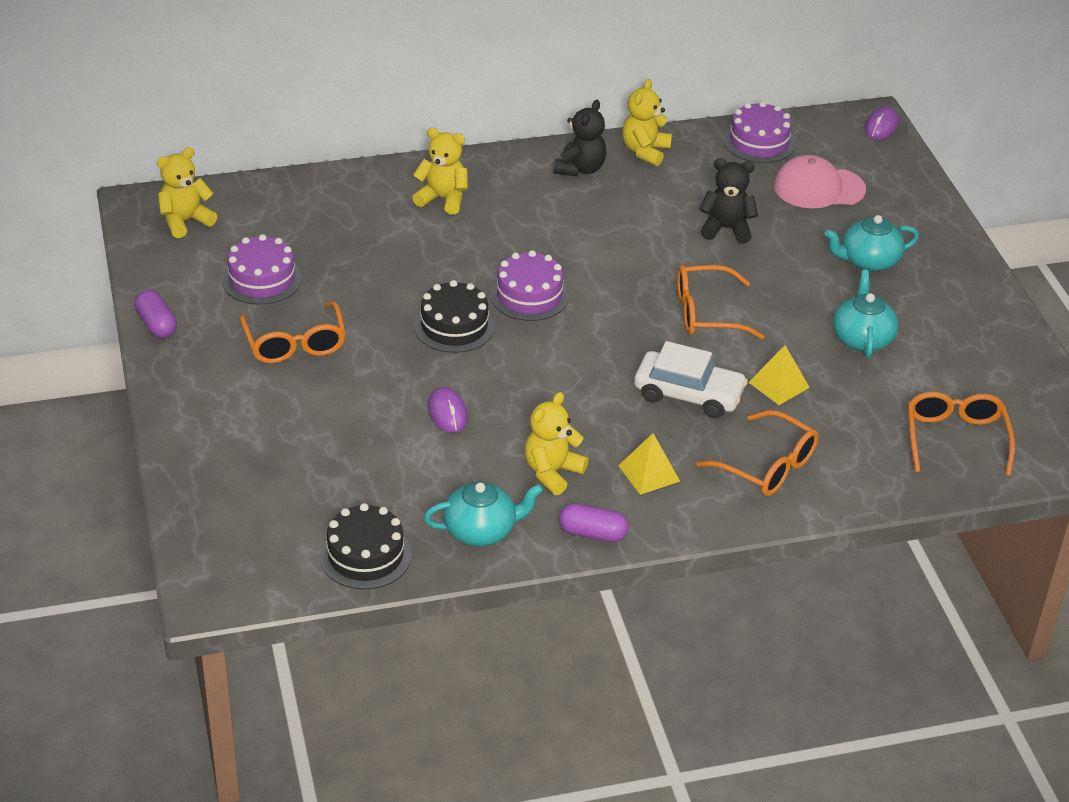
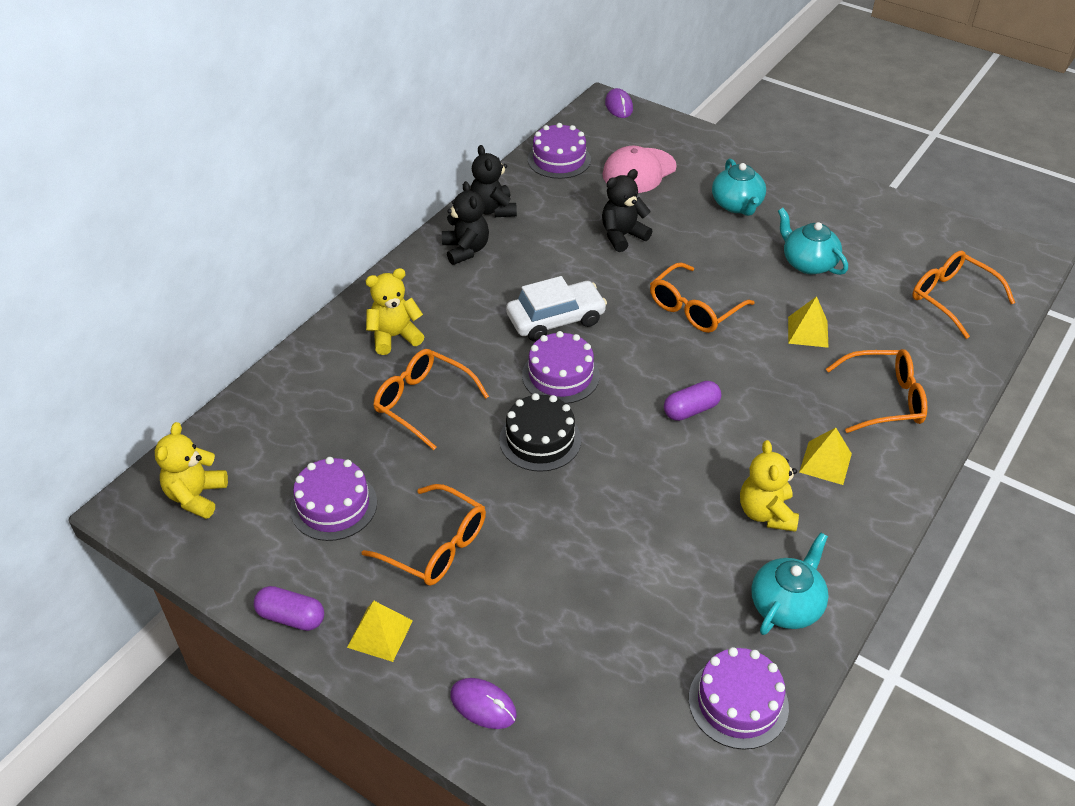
camera: 40 degrees left, 5 degrees up
(196, 368) = (380, 634): none -> yellow pyramid
(365, 555) = (738, 702): black cake -> purple cake
(404, 254) = (423, 403): none -> orange glasses
(447, 413) = (631, 519): purple mouse -> purple mouse (483, 705)
(592, 533) = (858, 543): purple capsule -> purple capsule (691, 410)
(645, 151) = (493, 210): yellow teddy bear -> black teddy bear
(688, 394) = (766, 380): white car -> white car (556, 319)
(868, 261) = (737, 205): turquoise teapot -> turquoise teapot turned 45 degrees counterclockwise

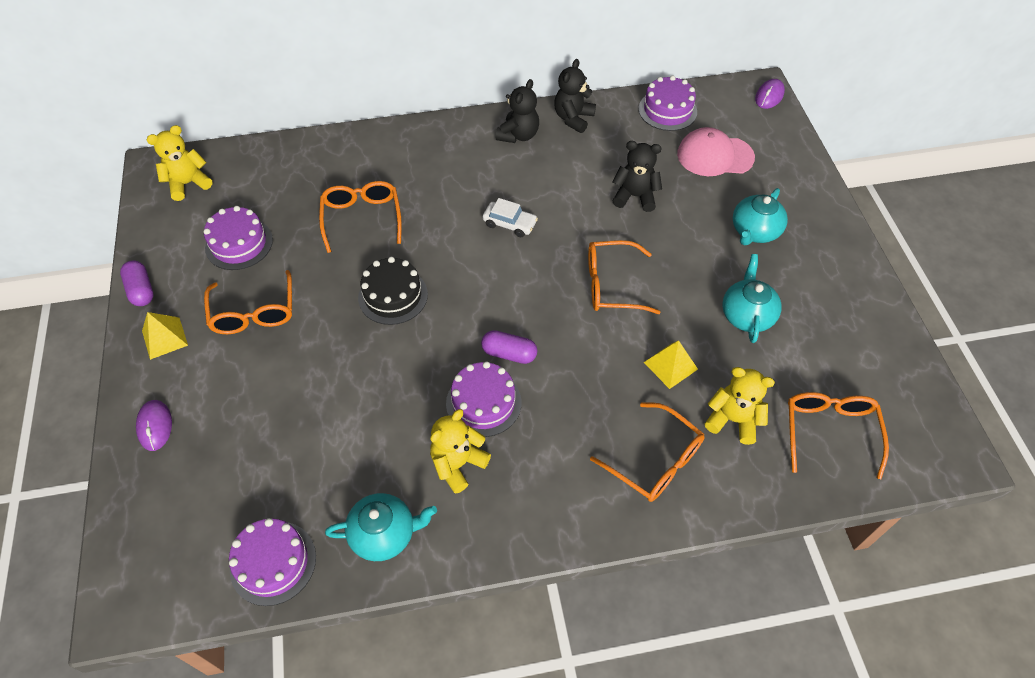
camera: 45 degrees right, 10 degrees up
(394, 336) = (402, 164): yellow teddy bear -> yellow teddy bear (733, 420)
(556, 319) = (509, 224): white car -> white car, size x0.62
(560, 375) = (461, 264): purple cake -> purple cake (483, 403)
(825, 462) = (546, 467): yellow pyramid -> none

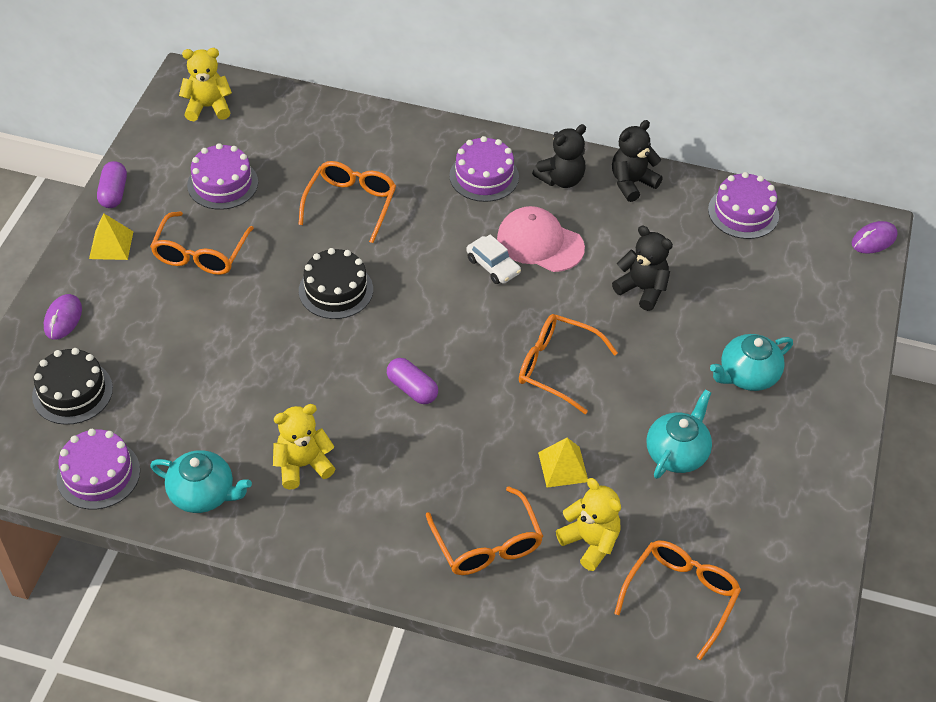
camera: 25 degrees right, 5 degrees down
(203, 493) = (72, 392): none -> black cake
(483, 403) = (359, 422): purple cake -> purple cake (484, 176)
(715, 156) = (761, 281): pink cap -> pink cap (540, 243)

